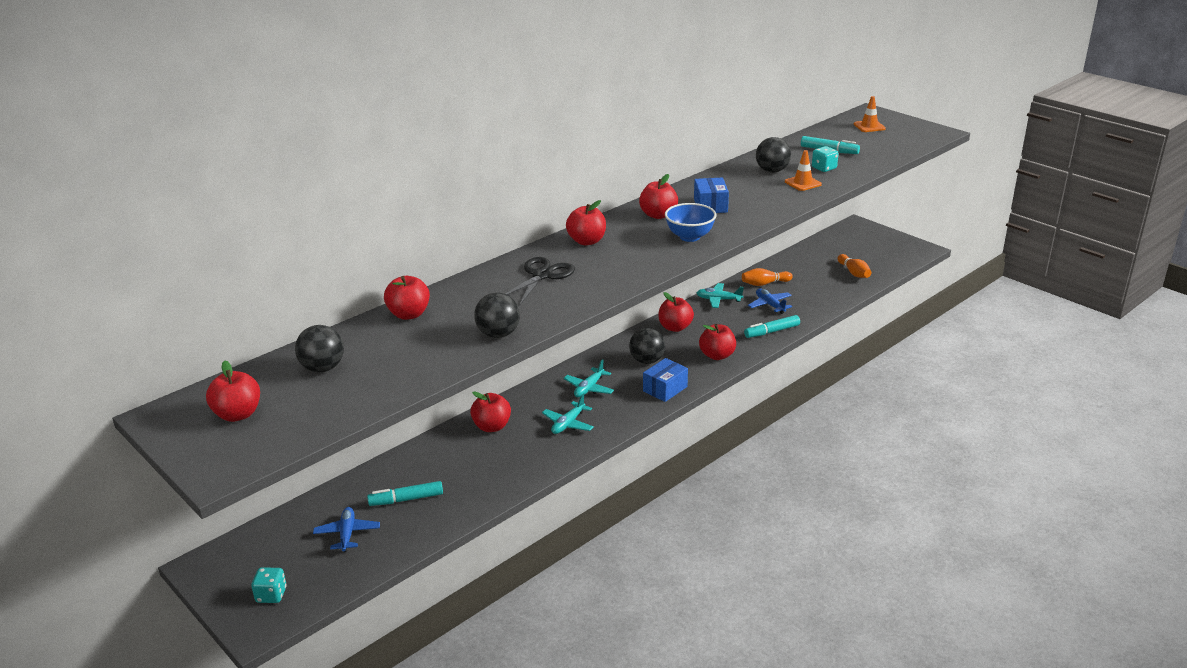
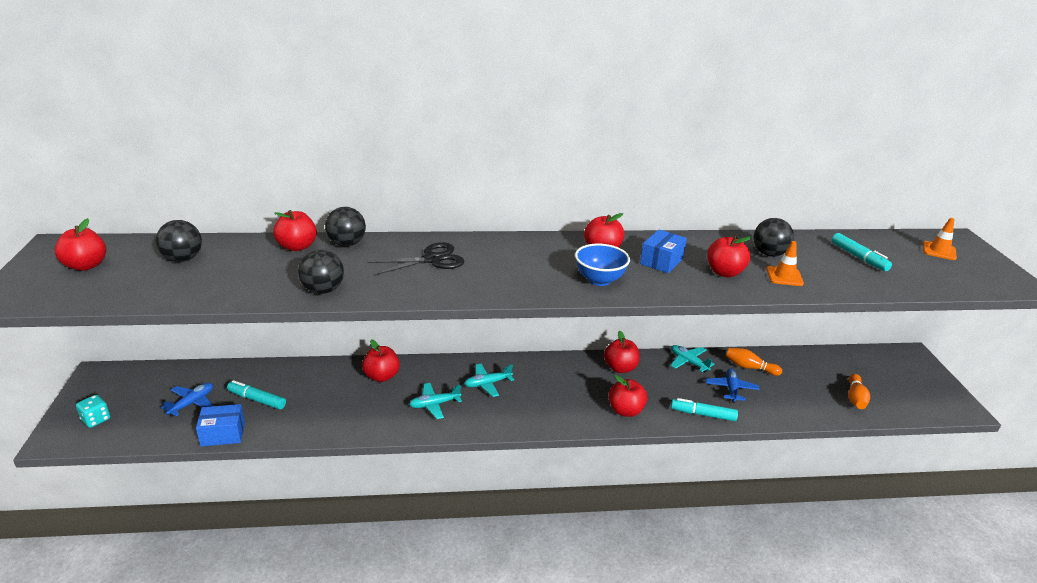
camera: 35 degrees right, 0 degrees up
(587, 241) = (510, 248): red apple -> red apple (724, 272)
(647, 361) = (561, 384): black ball -> black ball (347, 244)
(665, 389) = (544, 417): blue box -> blue box (223, 434)
(824, 168) = (828, 271): turquoise dice -> none

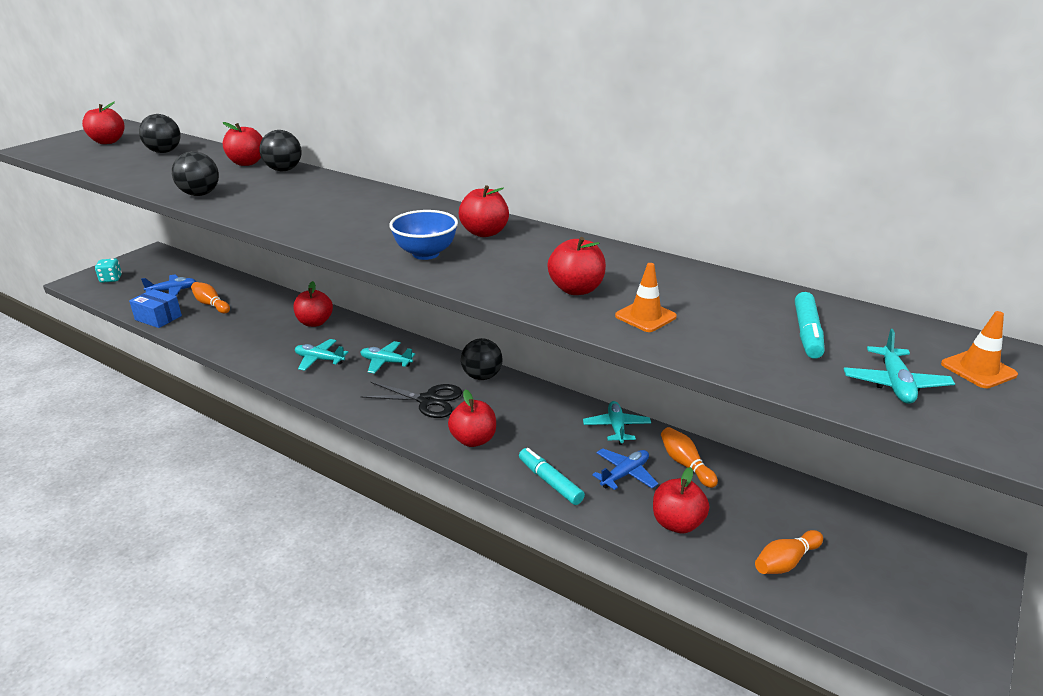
camera: 40 degrees right, 0 degrees up
(257, 400) = (211, 304): turquoise marker -> orange bowling pin
(432, 259) = (320, 197): black scissors -> black scissors (428, 400)
(620, 368) = (530, 401): red apple -> red apple (677, 523)
(661, 261) = (526, 258): blue box -> none
(769, 254) = (677, 291): black ball -> black ball (482, 376)
(928, 271) = (895, 384): none -> turquoise plane

